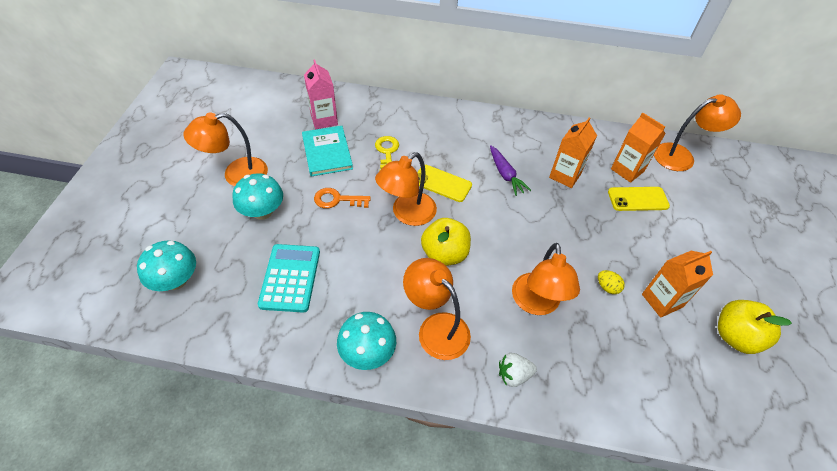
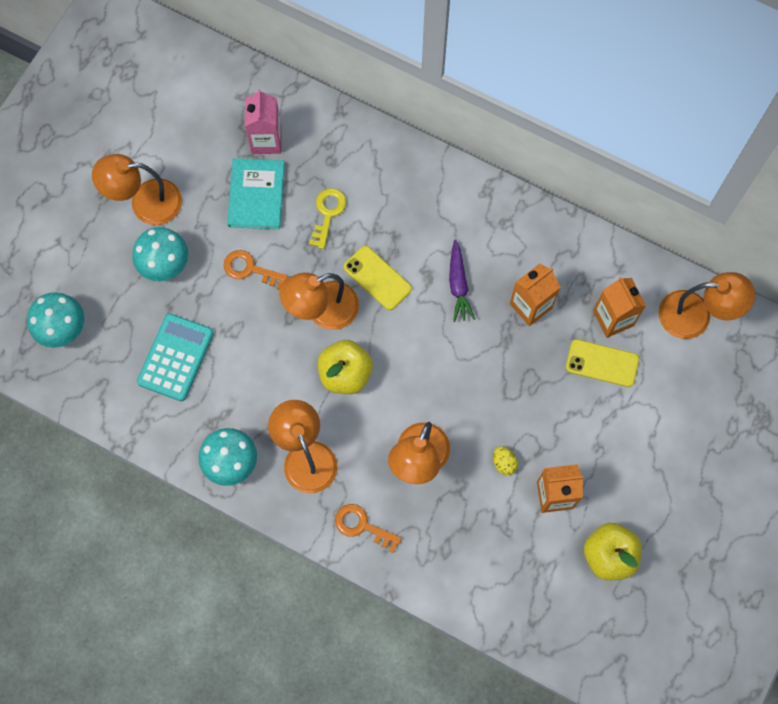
camera: 20 degrees right, 20 degrees up
(513, 375) = (362, 526): white strawberry -> orange key

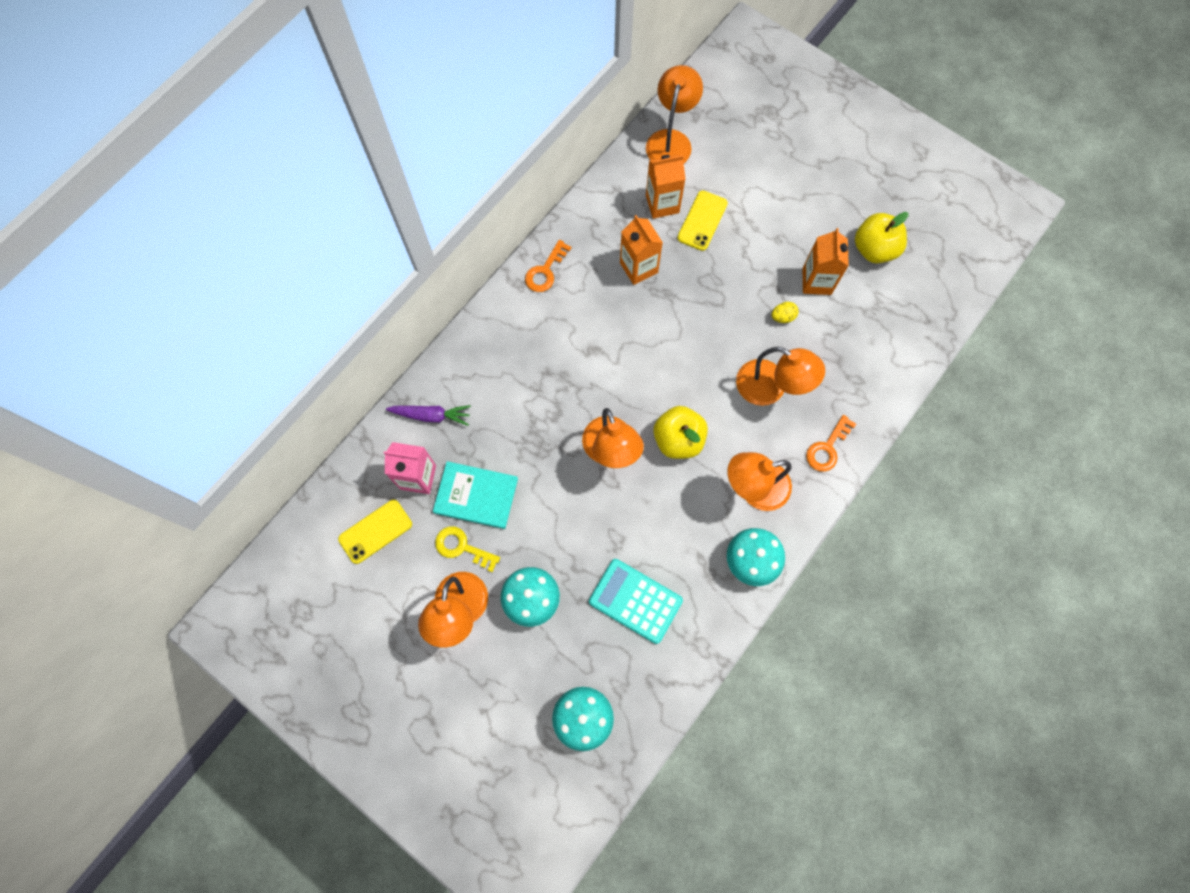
camera: 80 degrees left, 0 degrees up
(250, 269) = (555, 513): orange key -> orange key (545, 271)
(328, 213) = (511, 430): yellow key -> yellow key (462, 547)
(377, 278) = (587, 395): yellow phone -> yellow phone (375, 531)
(458, 285) = (607, 325): purple carrot -> purple carrot (431, 415)

